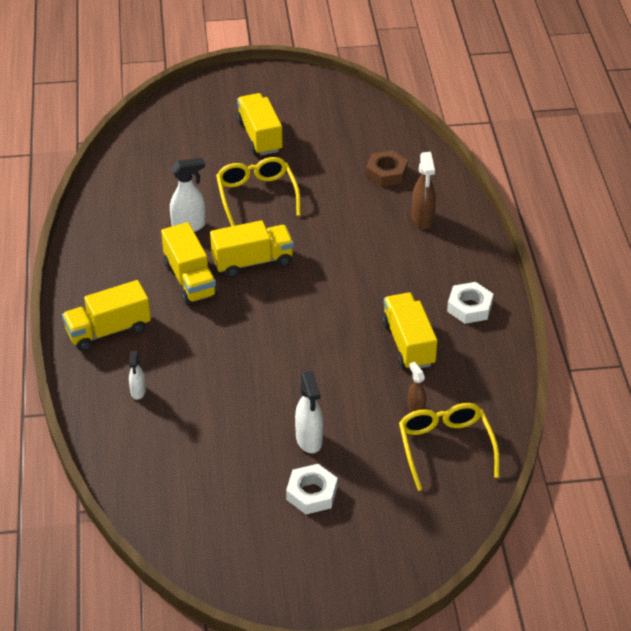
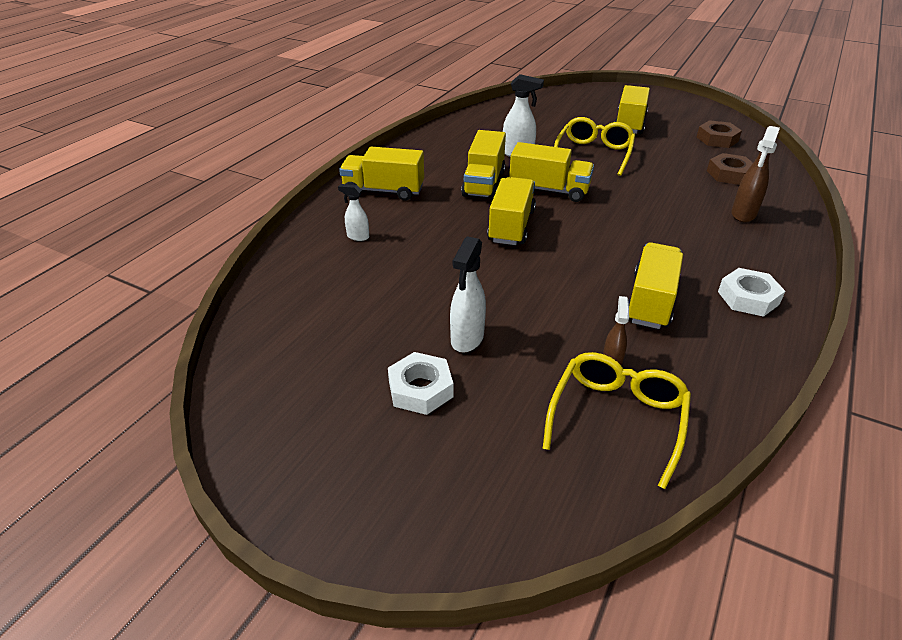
camera: 35 degrees right, 5 degrees down
(138, 392) = (357, 237): white spray bottle -> white spray bottle turned 75 degrees clockwise
(254, 319) = (511, 226): none -> yellow truck
(350, 127) = (717, 139): none -> brown nut

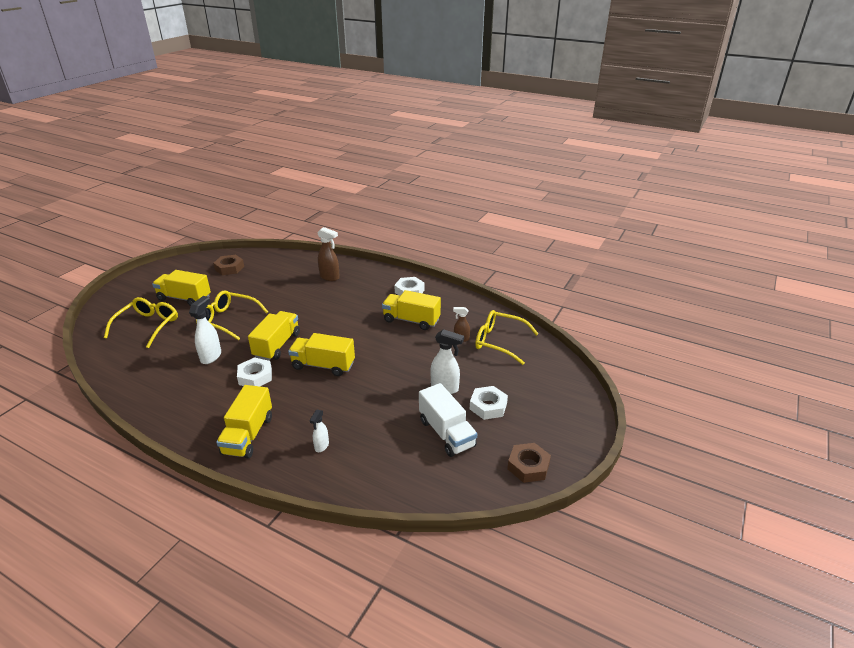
camera: 90 degrees left, 5 degrees down
(363, 339) = (446, 433): none -> white truck
(484, 183) = (255, 376): yellow truck -> white nut
(567, 115) = (148, 326): none -> yellow glasses
(729, 174) = (280, 273): brown nut -> brown nut (528, 466)

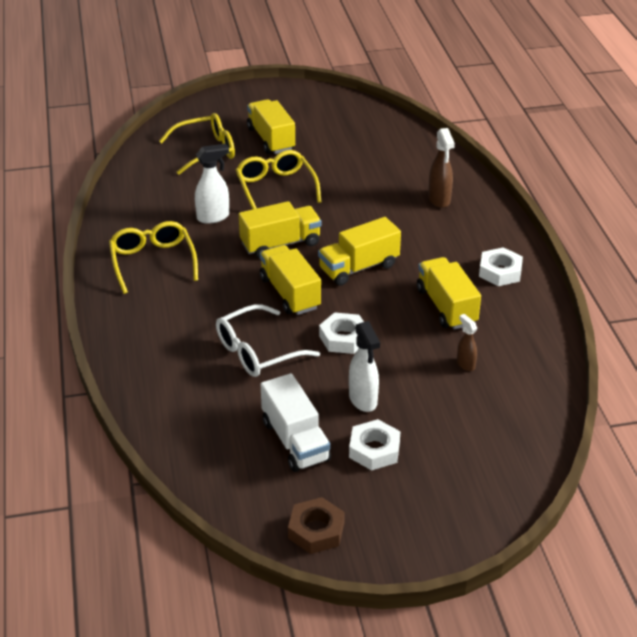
camera: 50 degrees right, 5 degrees up
(229, 268) = (356, 127): brown nut -> none
(248, 435) = (144, 312): yellow truck -> yellow truck (358, 267)
(255, 376) = (220, 262): white nut -> white nut (344, 338)
(321, 446) = (181, 366): white spray bottle -> none
(353, 406) = (257, 351): none -> white glasses
(446, 433) = (295, 441): white truck -> white truck turned 45 degrees counterclockwise
(499, 342) = (502, 398): yellow glasses -> yellow glasses (153, 262)

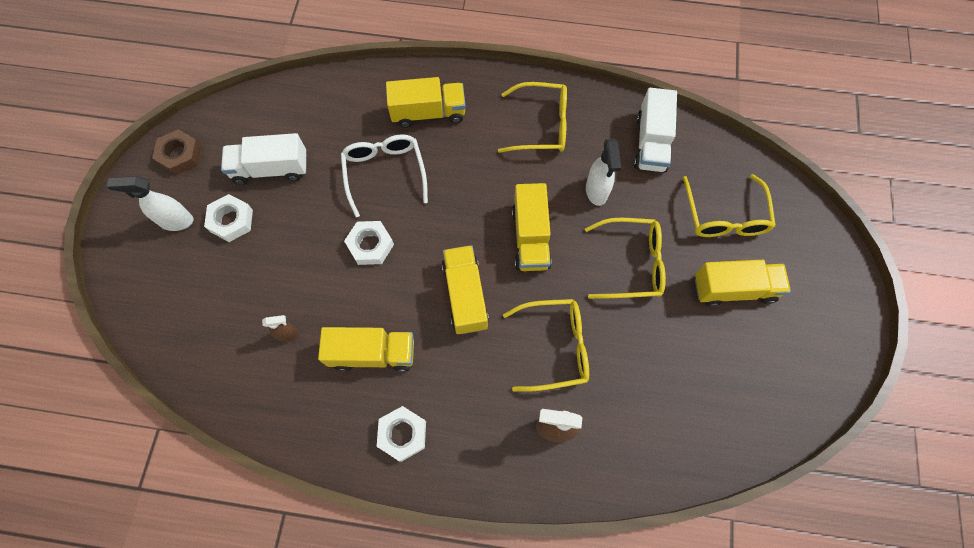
camera: 110 degrees right, 30 degrees up
(146, 197) = (650, 143): none -> white truck
(290, 293) = (451, 222): yellow truck -> yellow truck (428, 113)
(363, 400) = (288, 233): white spray bottle -> white spray bottle (176, 221)
(373, 212) = (555, 347): none -> yellow glasses

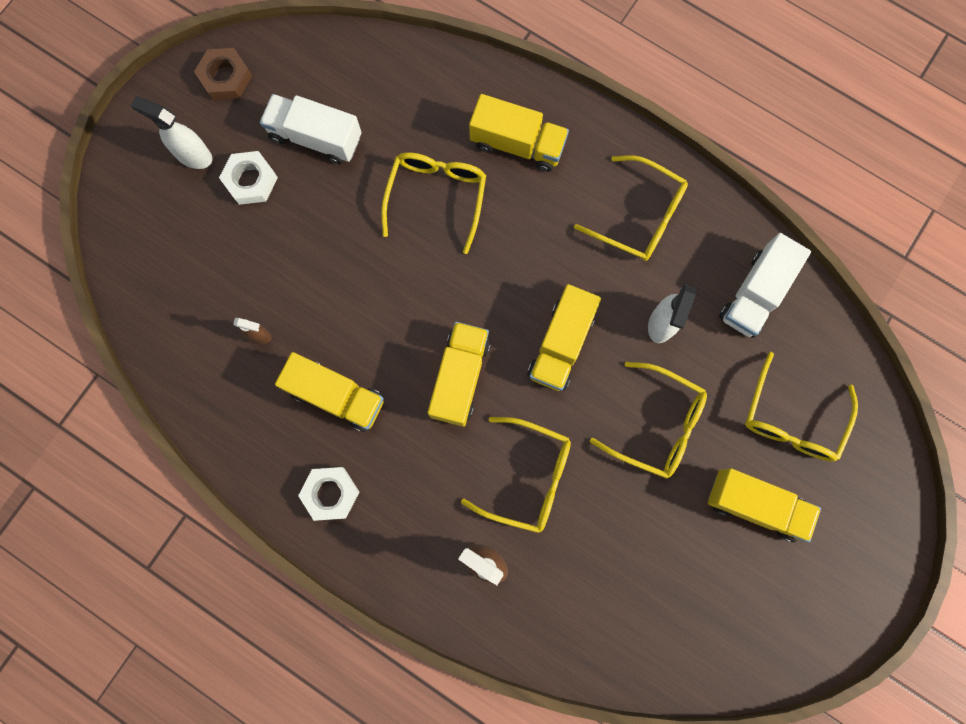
camera: 25 degrees right, 10 degrees up
(370, 245) = (385, 275): white nut -> none
(385, 173) = (436, 197): white glasses -> yellow glasses

